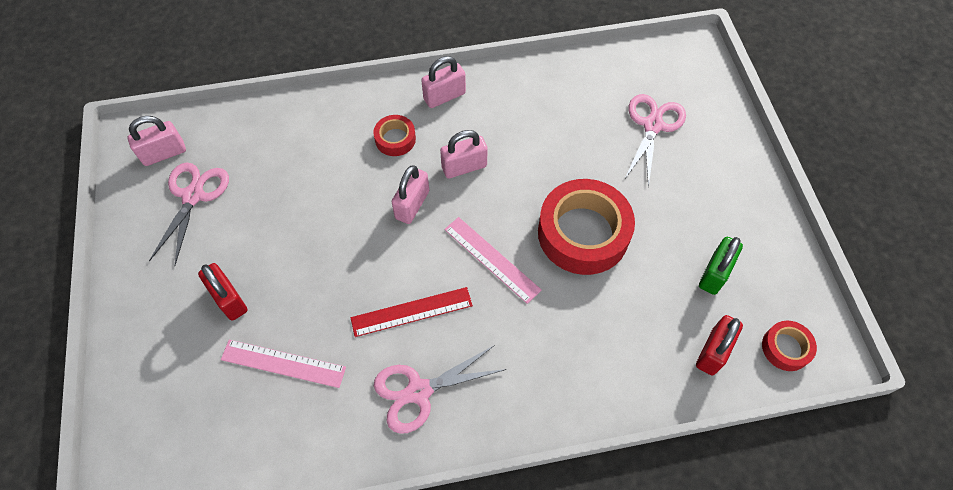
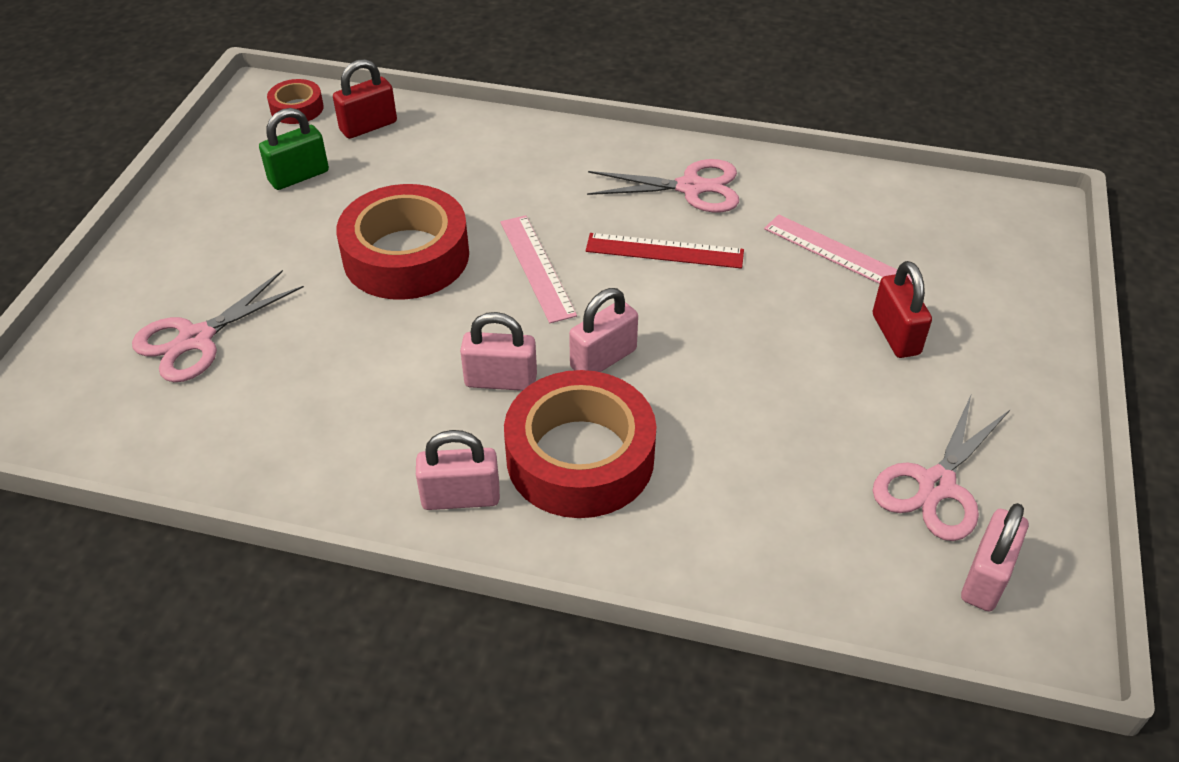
camera: 155 degrees left, 15 degrees down
(164, 153) = (985, 577): pink padlock -> pink padlock turned 60 degrees counterclockwise
(395, 139) = (580, 457): red tape -> red tape, size x2.09

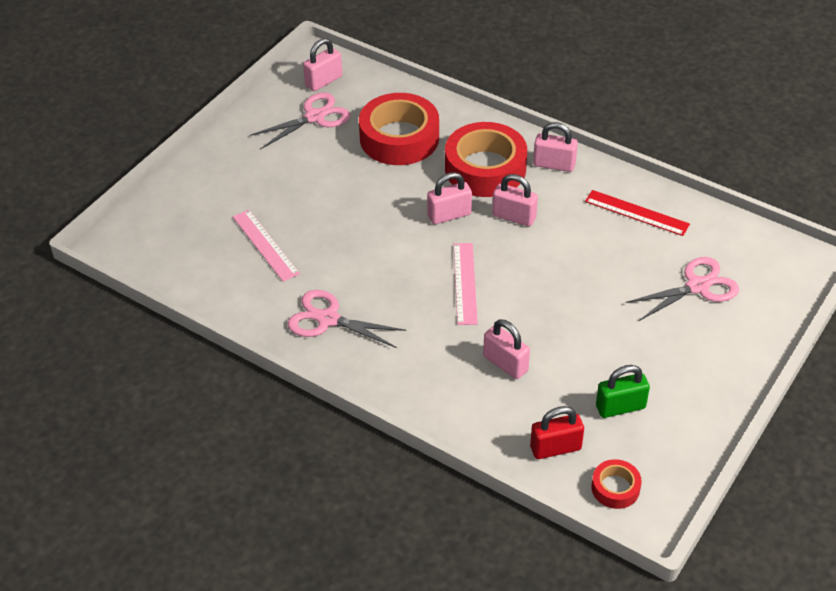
camera: 160 degrees left, 0 degrees up
(406, 256) = (551, 314): red tape -> red tape (399, 138)
(449, 189) = (505, 364): none -> pink padlock
(664, 251) = (375, 274): red ruler -> red ruler (636, 213)
(896, 334) = (272, 189): red padlock -> none

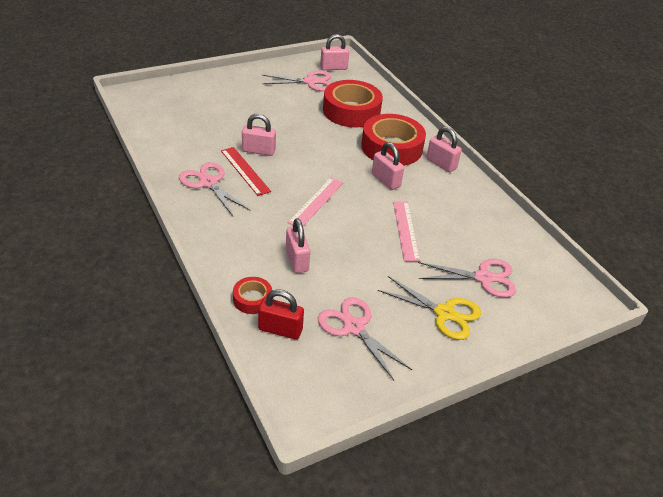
camera: 25 degrees right, 5 degrees down
(265, 245) = (213, 130): pink ruler -> pink ruler (405, 230)
(449, 215) = (343, 162): pink padlock -> pink padlock (258, 151)
(615, 488) = (298, 379): red tape -> red tape (252, 299)
(620, 407) = (353, 327): green padlock -> pink scissors
(636, 213) = (476, 214): red ruler -> red ruler (245, 171)
(691, 346) = (445, 313): none -> yellow scissors

